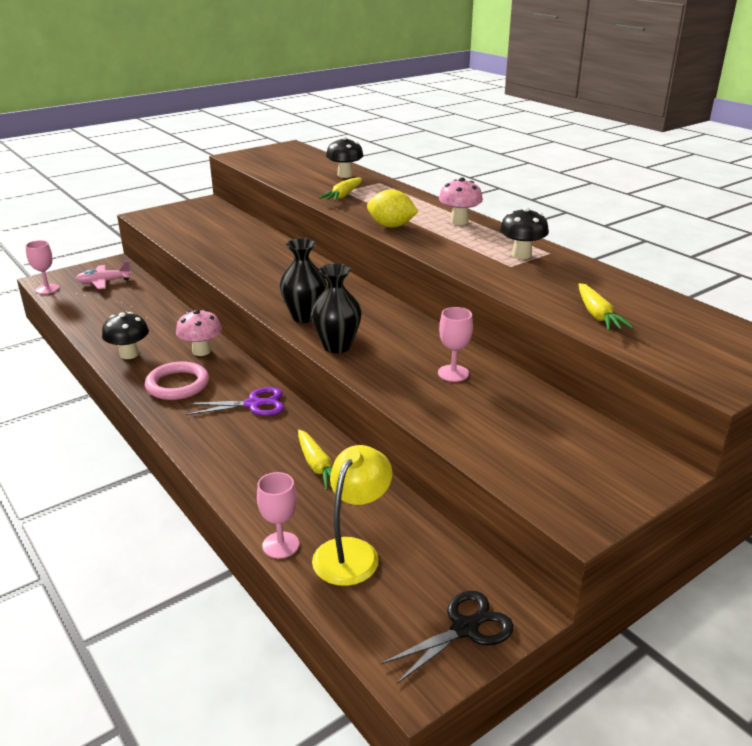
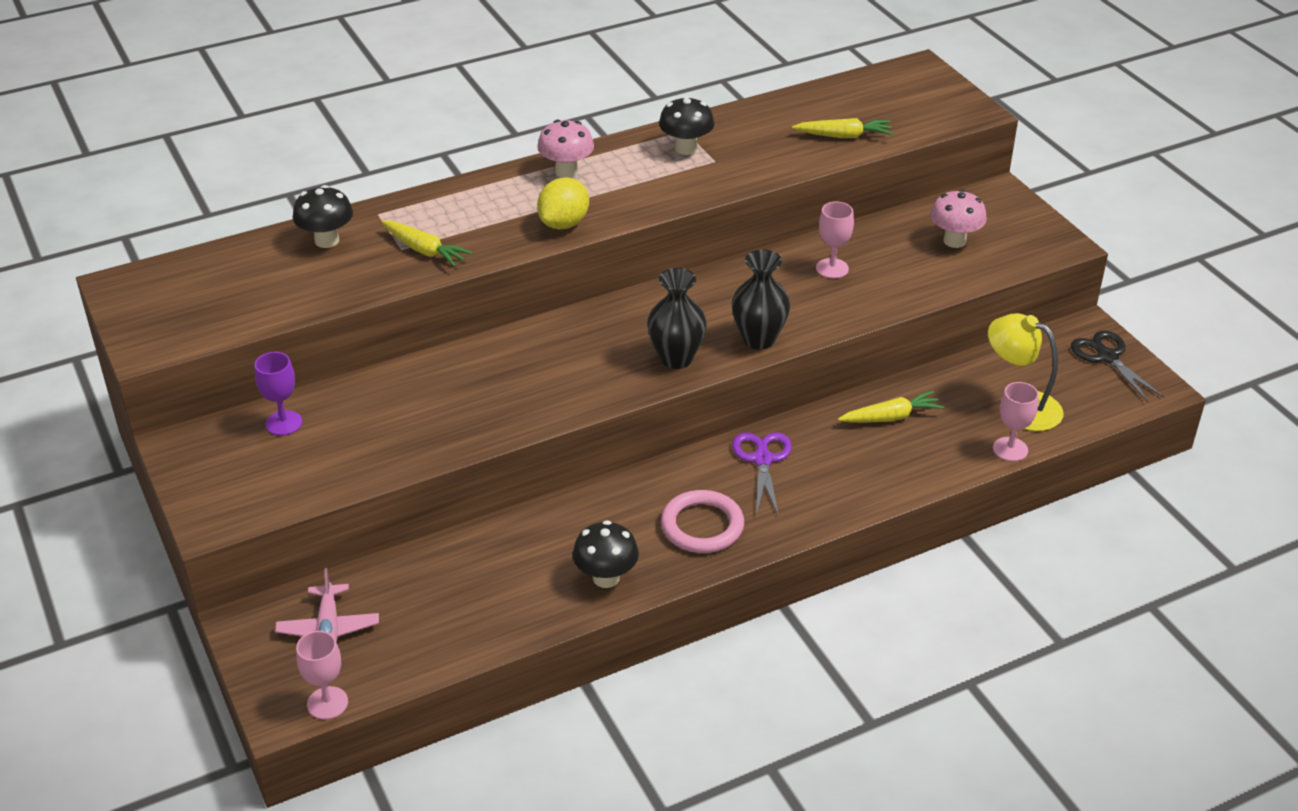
camera: 80 degrees left, 10 degrees up
(201, 351) = (616, 505): pink mushroom -> pink mushroom (954, 241)
(224, 219) = (283, 423): none -> purple goblet

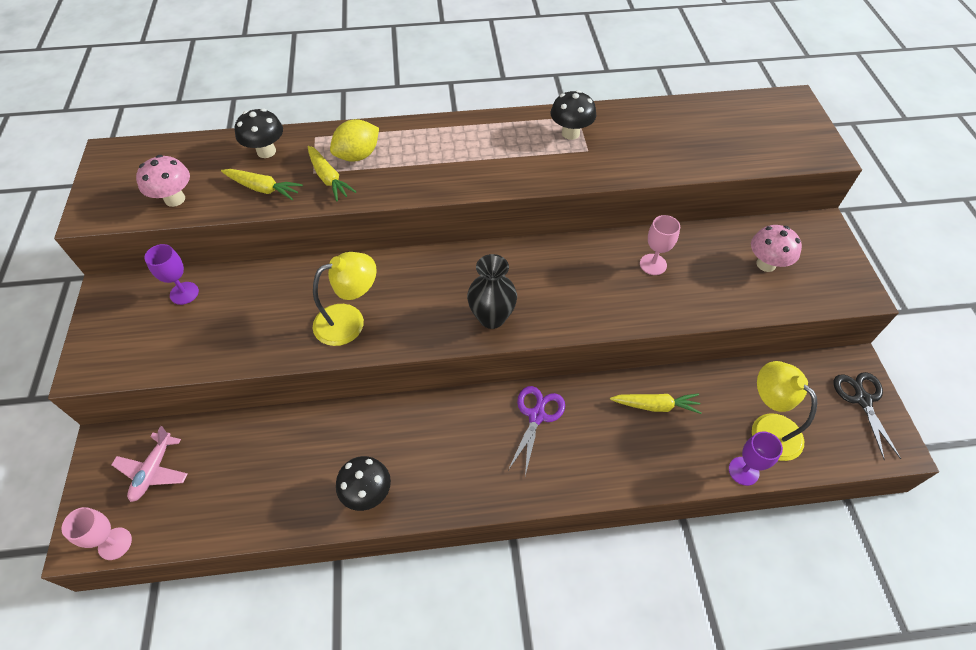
camera: 20 degrees right, 15 degrees up
(510, 400) = (349, 320): none -> yellow lamp
(564, 223) = (443, 180): yellow lemon -> yellow lemon (358, 155)
(566, 172) = (469, 133): pink mushroom -> pink mushroom (175, 199)
(702, 526) = (462, 467): pink ring -> none
(758, 339) = (564, 318): black vase -> none
(844, 136) = (703, 151): yellow carrot -> yellow carrot (263, 188)
(1010, 449) = (743, 471): pink goblet -> purple goblet

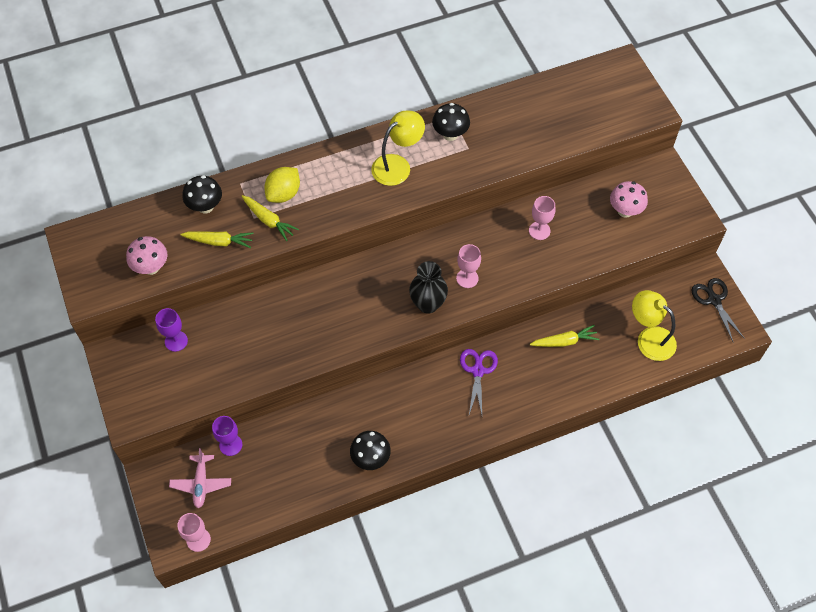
camera: 15 degrees left, 5 degrees up
(349, 320) = (319, 332): yellow lamp -> yellow lamp (397, 165)
(549, 298) = (467, 278): none -> pink goblet
(743, 471) = (637, 374): purple goblet -> purple goblet (230, 445)

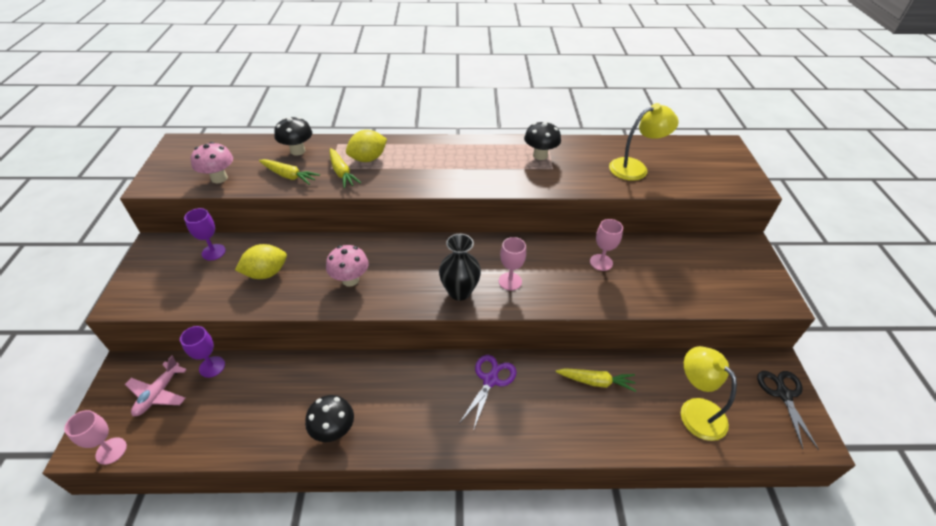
camera: 20 degrees right, 15 degrees down
(243, 345) = (266, 273): none -> yellow lemon
(397, 165) = (480, 164): yellow lamp -> yellow lamp (635, 167)
(625, 211) = (698, 270): pink mushroom -> pink mushroom (350, 280)

